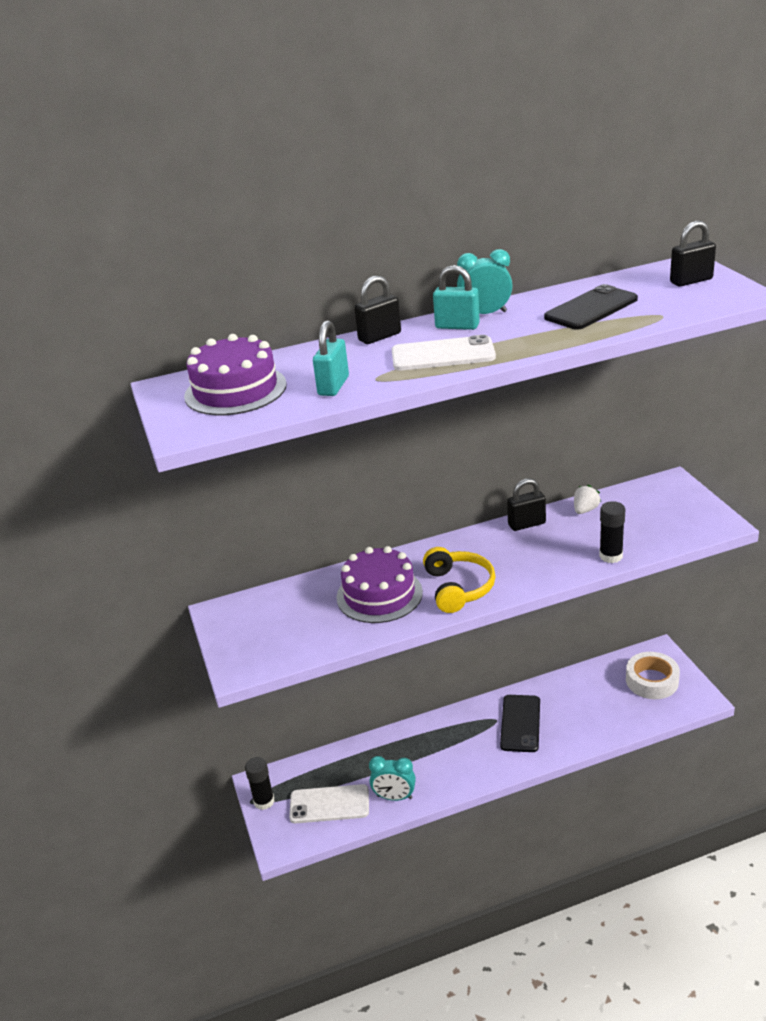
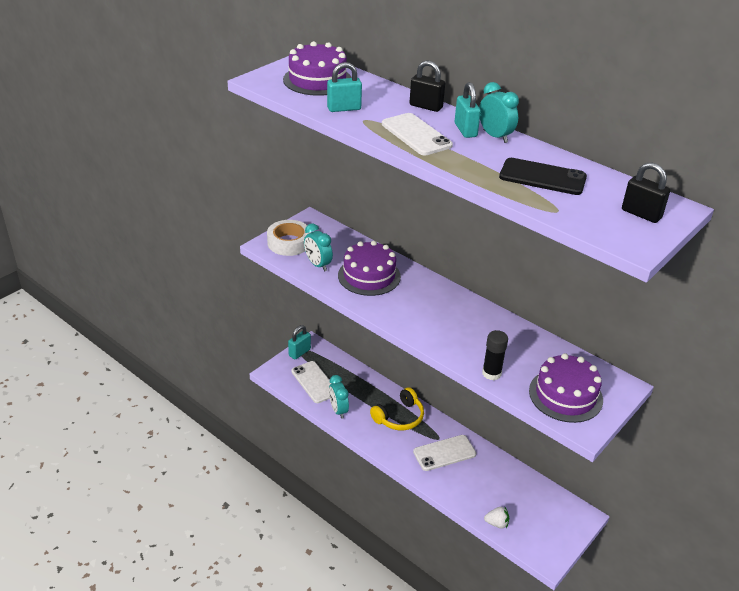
camera: 55 degrees right, 5 degrees up
(264, 801) = (299, 352): black glue stick -> turquoise padlock
(322, 632) = (318, 265): none -> turquoise clock
(458, 588) = (400, 308): yellow headphones -> yellow headphones (399, 417)
(520, 723) = (444, 453): black phone -> white phone
(526, 524) = (498, 320): black padlock -> none
(585, 510) = (541, 345): white strawberry -> white strawberry (496, 523)
(652, 681) = (545, 520): white tape -> white tape (289, 243)
(669, 519) = (565, 395): none -> purple cake

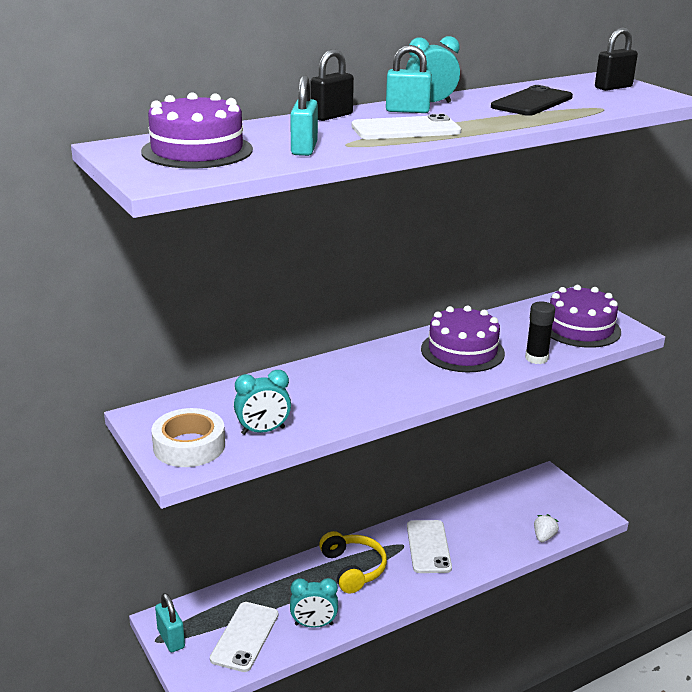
camera: 70 degrees left, 10 degrees down
(314, 382) = (244, 636): white phone -> white phone turned 60 degrees counterclockwise
(369, 276) = (314, 396): purple cake -> purple cake (462, 351)

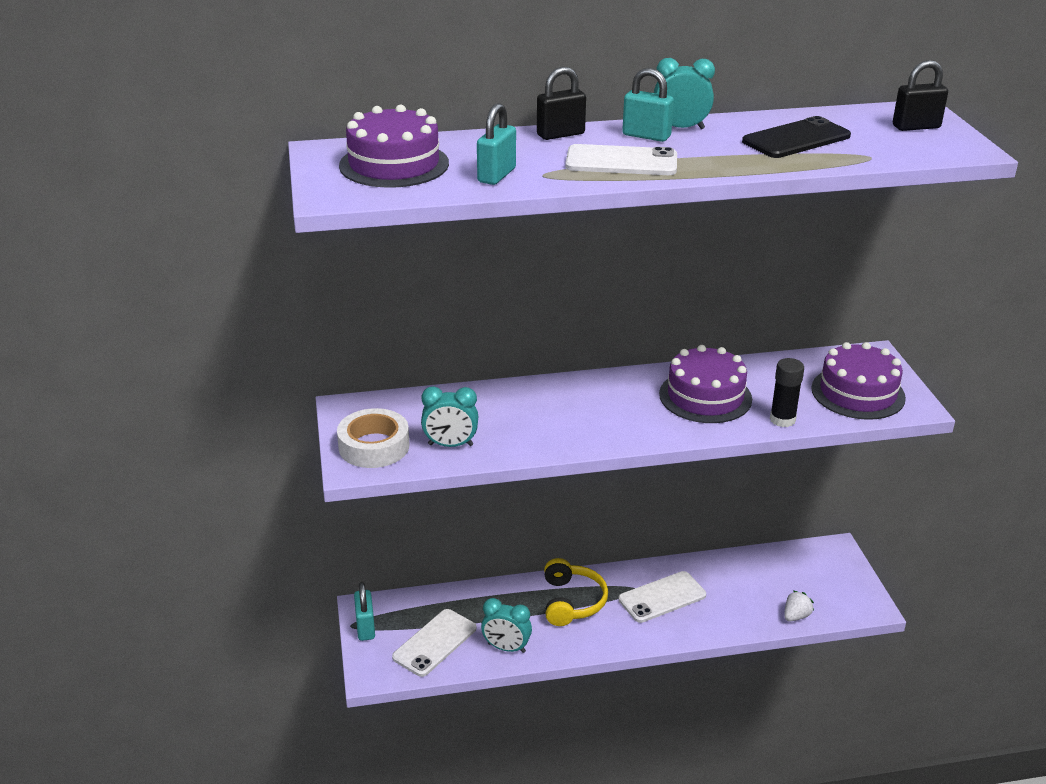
camera: 20 degrees right, 5 degrees up
(428, 547) = (662, 597): white phone -> white phone turned 45 degrees clockwise

